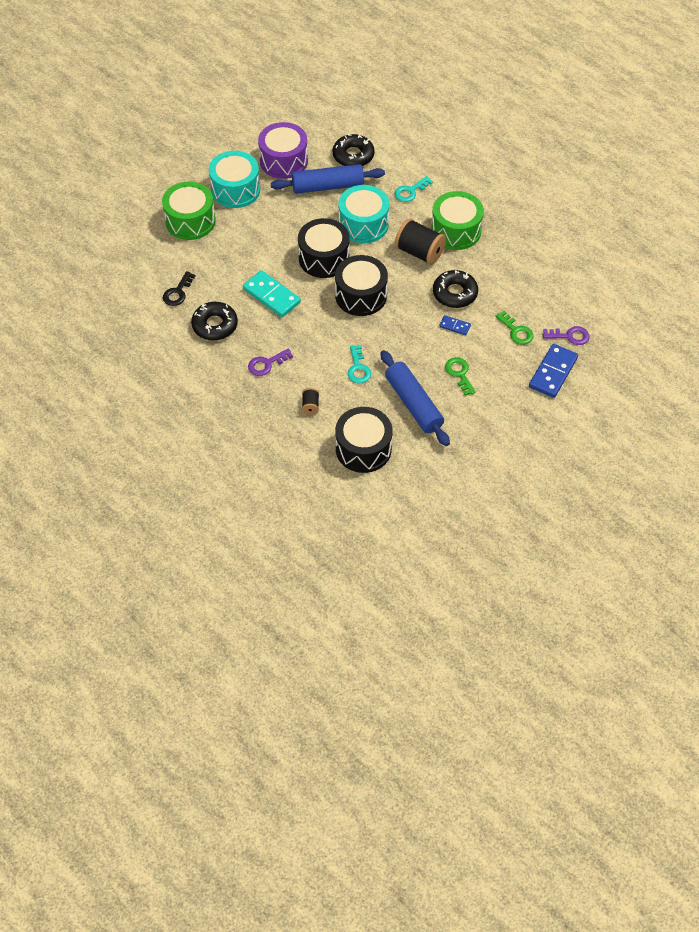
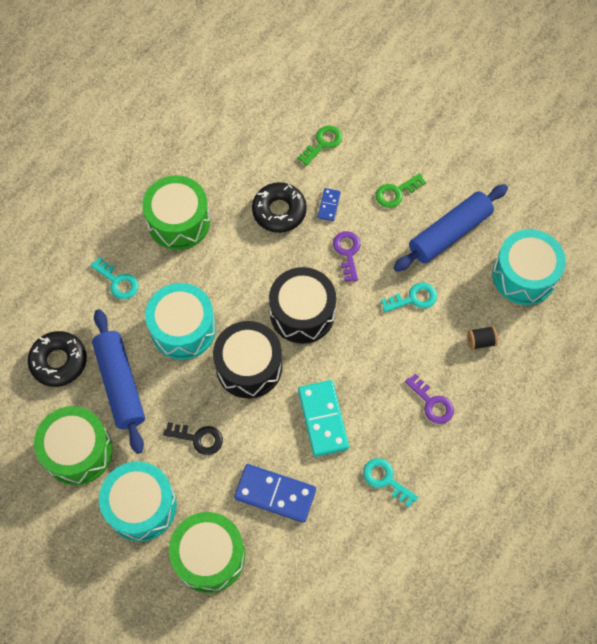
camera: 100 degrees left, 10 degrees up
(178, 292) = (341, 541): black key -> black key (198, 438)
(215, 325) = (385, 479): black donut -> turquoise key
(271, 296) = (323, 419): turquoise domino -> turquoise domino turned 45 degrees counterclockwise
(283, 161) = (78, 451): purple drum -> green drum
(363, 449) = (524, 275): black drum -> turquoise drum
(419, 252) = (220, 257): black spool -> none
(553, 372) = (373, 104): blue domino -> blue domino (275, 494)
(570, 336) = (319, 92): purple key -> purple key (347, 252)

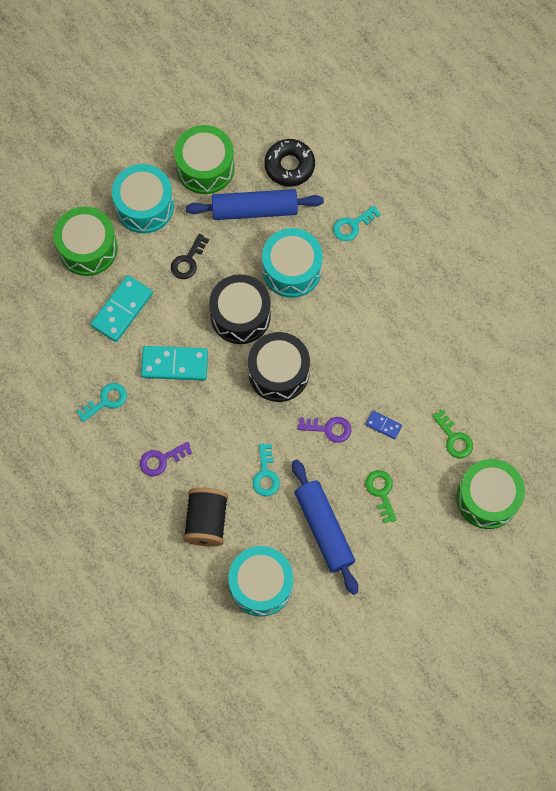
camera: 105 degrees right, 5 degrees up
(179, 222) = (400, 288): green drum -> green drum (487, 498)
(275, 494) = (122, 310): blue domino -> turquoise domino
(279, 211) = (388, 379): black donut -> none
(480, 341) = (206, 521): black spool -> black spool, size x2.08

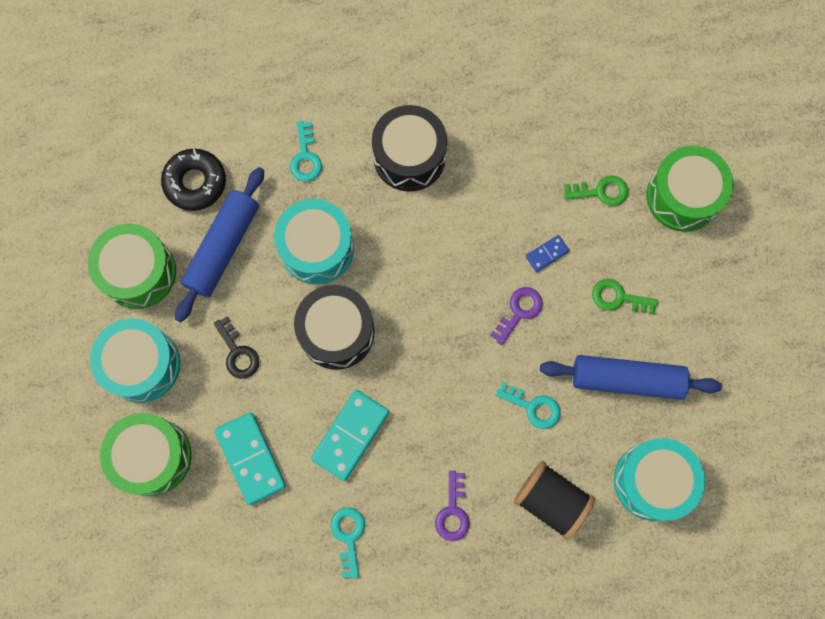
camera: 60 degrees left, 5 degrees up
(278, 373) = (426, 328): black drum -> black drum (409, 157)

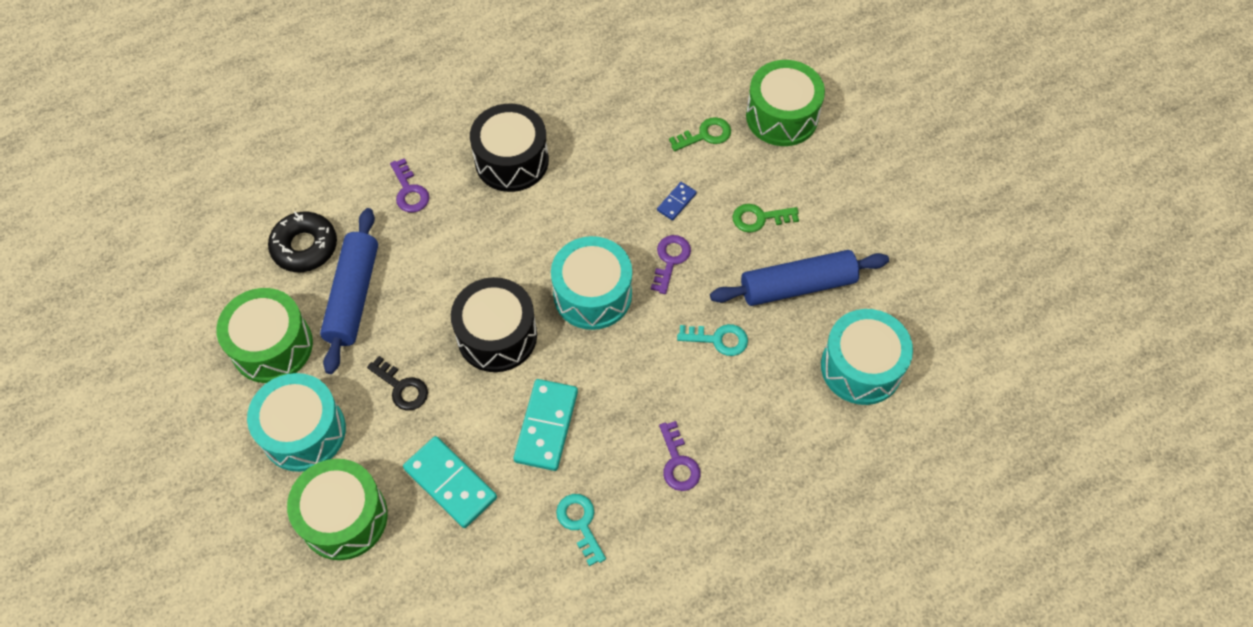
camera: 20 degrees left, 15 degrees down
(305, 157) = (409, 191): turquoise key -> purple key
(317, 248) = (449, 267): turquoise drum -> turquoise drum (592, 294)
(551, 500) = (771, 419): black spool -> none

